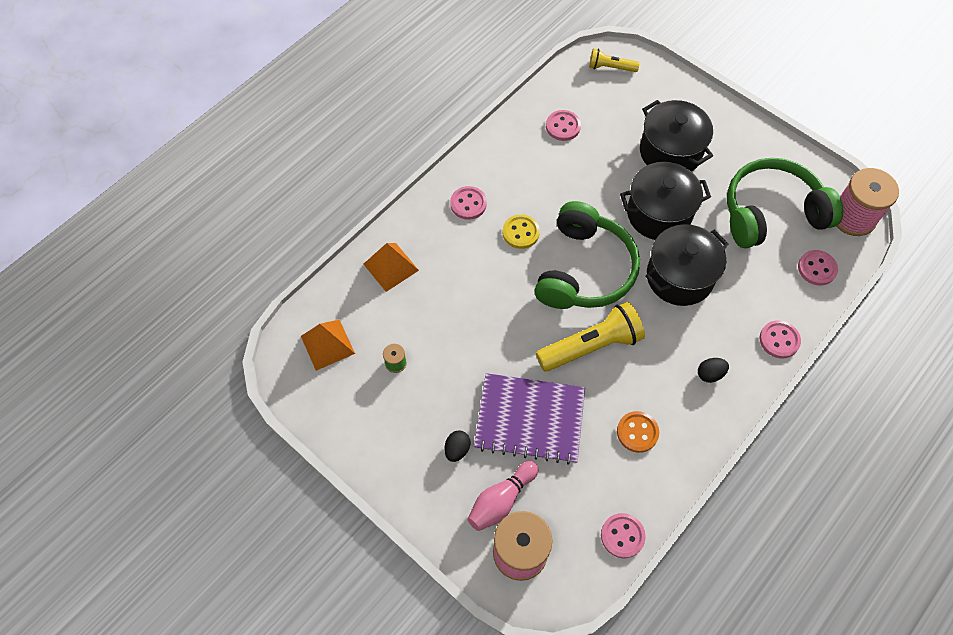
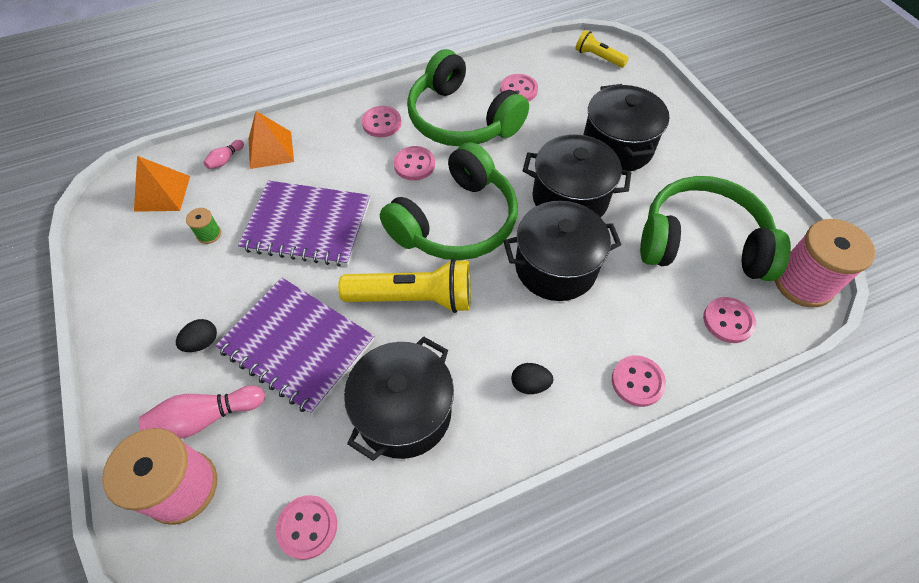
camera: 25 degrees right, 5 degrees down
(358, 292) = (225, 160): none -> pink bowling pin
(470, 321) = (307, 225): none -> purple notebook
(520, 232) = (414, 165): yellow button -> pink button
(532, 174) = (461, 119): none -> green headphones
(637, 432) = (404, 412): orange button -> black pot

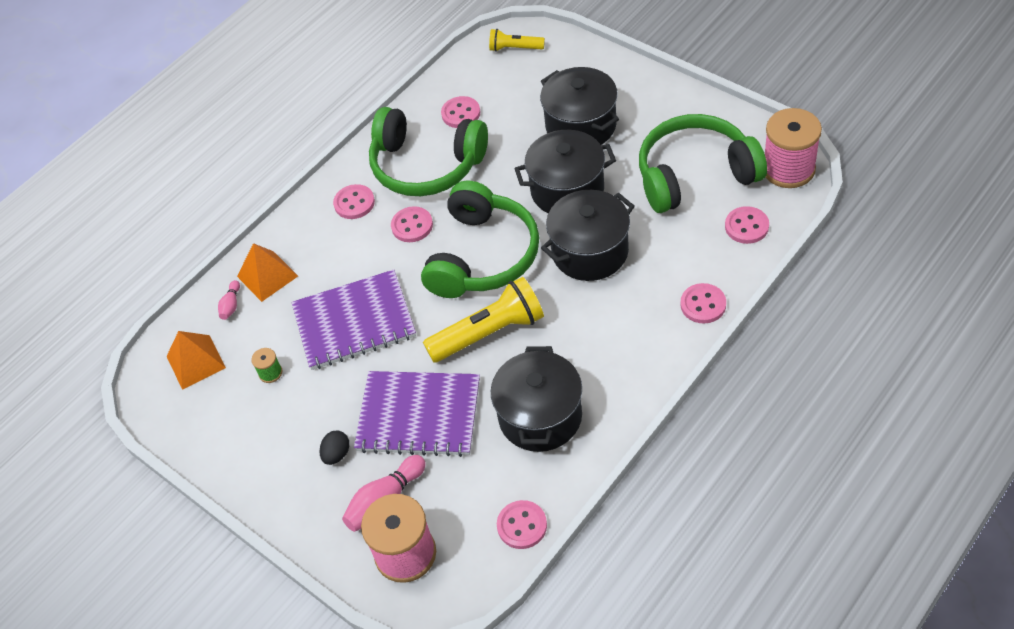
camera: 20 degrees left, 5 degrees down
(530, 384) = (623, 348): black egg -> none

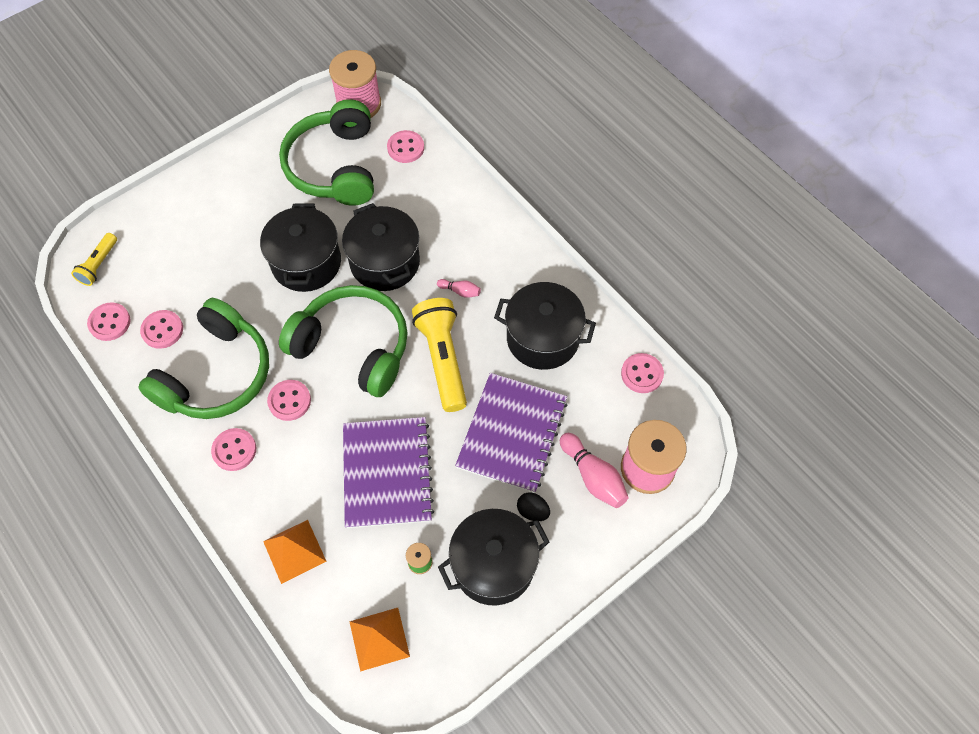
camera: 85 degrees left, 10 degrees up
(231, 305) = (318, 593): pink bowling pin -> pink bowling pin (460, 291)
(581, 126) = (233, 234): black pot -> black pot (493, 565)
(703, 305) = (472, 198): pink button -> pink button (109, 322)

